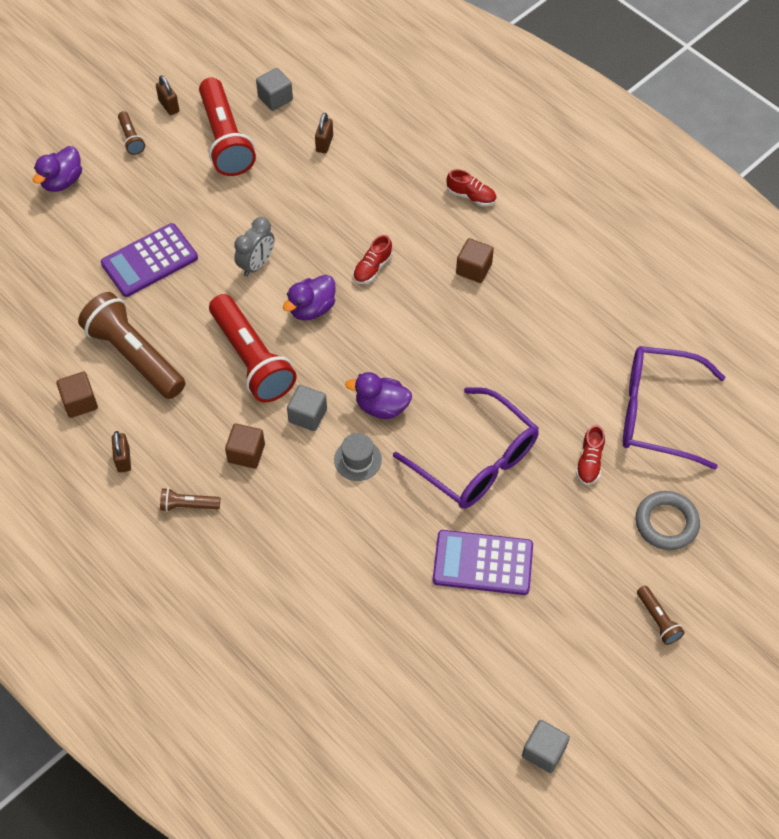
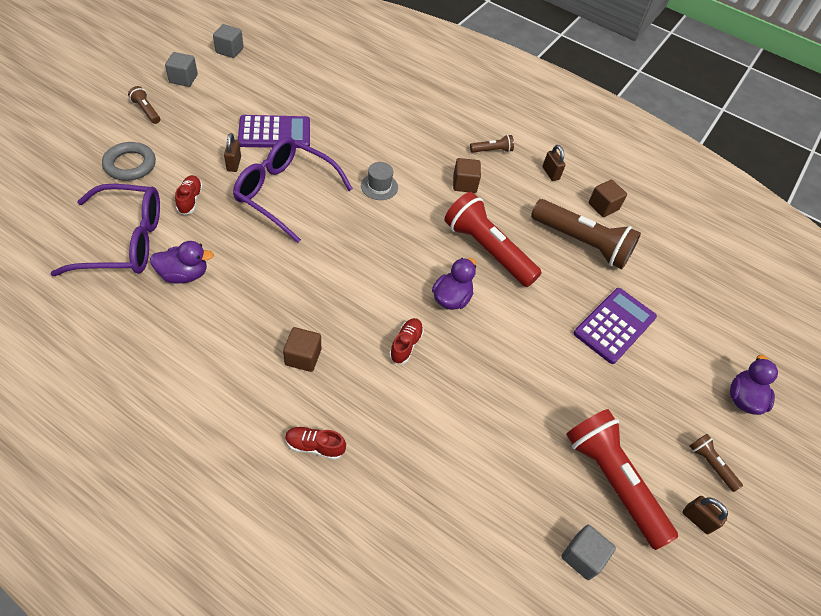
camera: 160 degrees right, 5 degrees down
(256, 264) = (517, 334): grey clock -> none
(307, 415) = (427, 213): grey cube -> grey cube (183, 79)
(324, 143) = (500, 494): brown padlock -> brown padlock (234, 164)
(381, 406) = (369, 224): purple duck -> purple duck (184, 274)

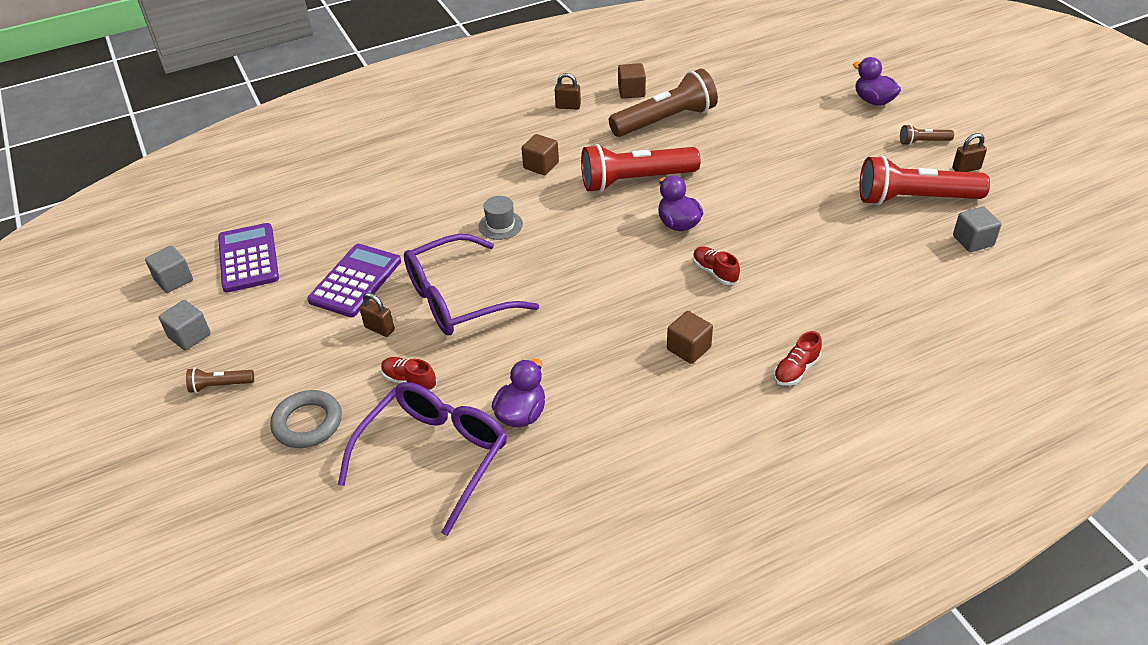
camera: 50 degrees left, 10 degrees down
(492, 150) = (510, 132): brown flashlight -> none
(614, 325) = (767, 138): purple calculator -> purple calculator (248, 258)

